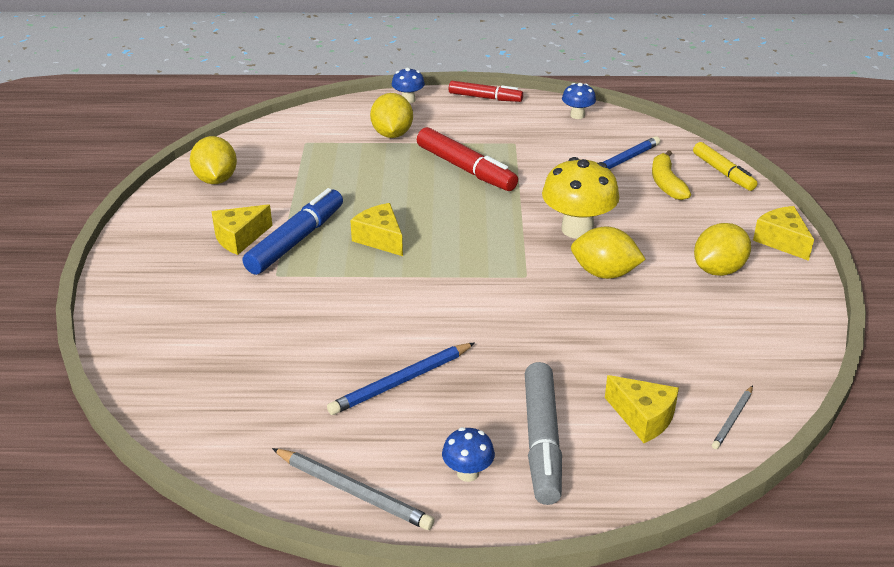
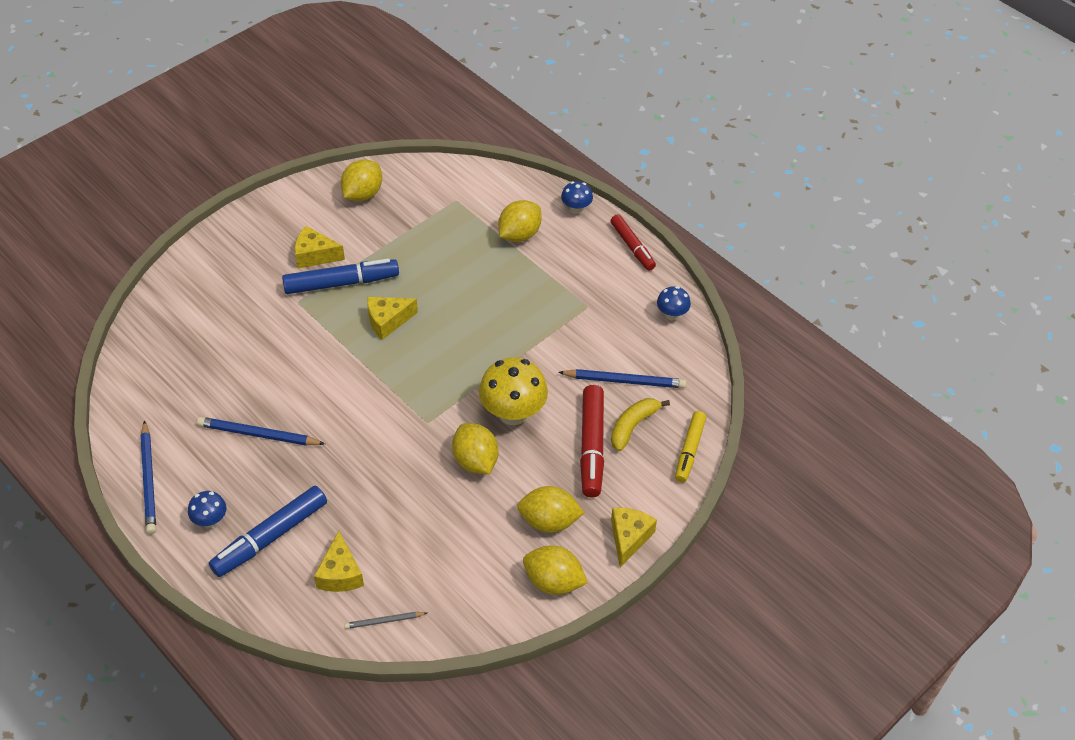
camera: 45 degrees right, 15 degrees up
(353, 491) = (149, 480): grey pencil -> blue pencil
(380, 239) = (388, 321): yellow cheese -> yellow cheese turned 120 degrees counterclockwise
(465, 169) = (521, 304): red marker -> red marker (591, 446)
(542, 441) = (270, 537): grey marker -> blue marker
(788, 300) = (553, 581): none -> yellow lemon

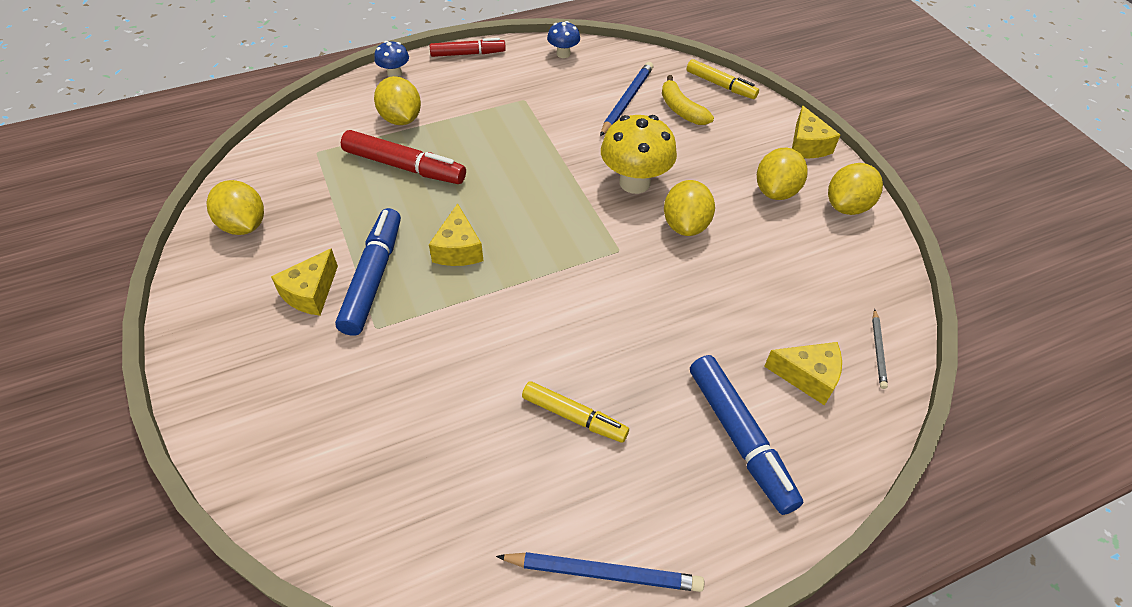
camera: 70 degrees left, 0 degrees up
(210, 520) = (696, 503): blue mushroom -> none
(258, 434) = (574, 417): blue pencil -> yellow marker
(475, 461) = (685, 225): yellow lemon -> yellow lemon turned 75 degrees counterclockwise
(591, 446) = (695, 141): red marker -> red marker (404, 166)
(629, 538) = (807, 145): yellow cheese -> yellow cheese turned 135 degrees counterclockwise

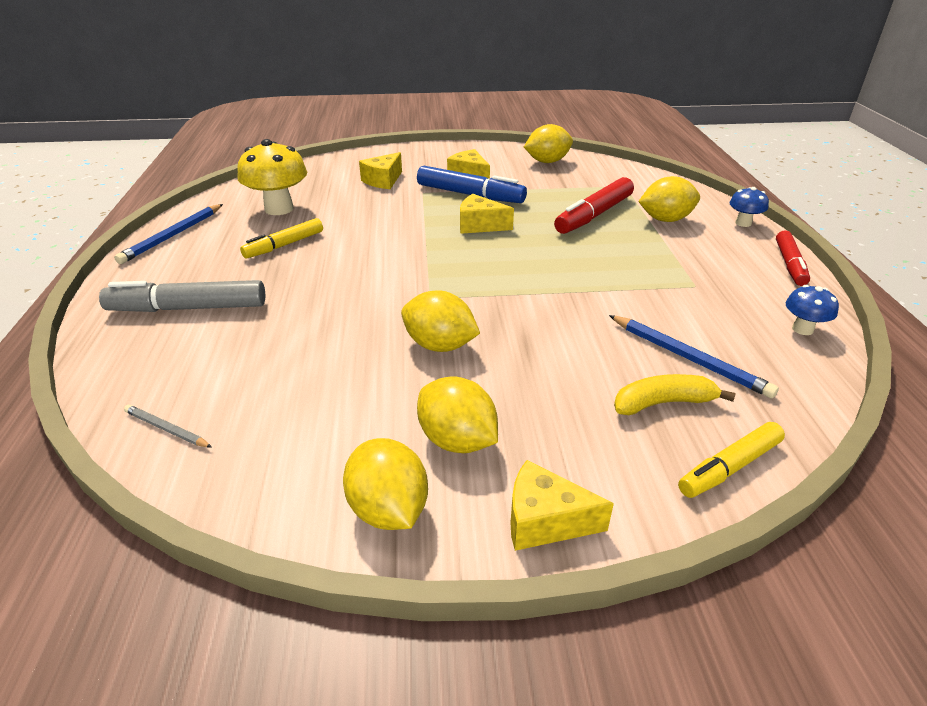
camera: 110 degrees right, 15 degrees down
(634, 182) = (524, 328): yellow mushroom -> yellow mushroom (279, 209)
(739, 438) = (188, 308): blue marker -> grey marker
(808, 377) = (195, 365): yellow cheese -> yellow cheese (383, 181)

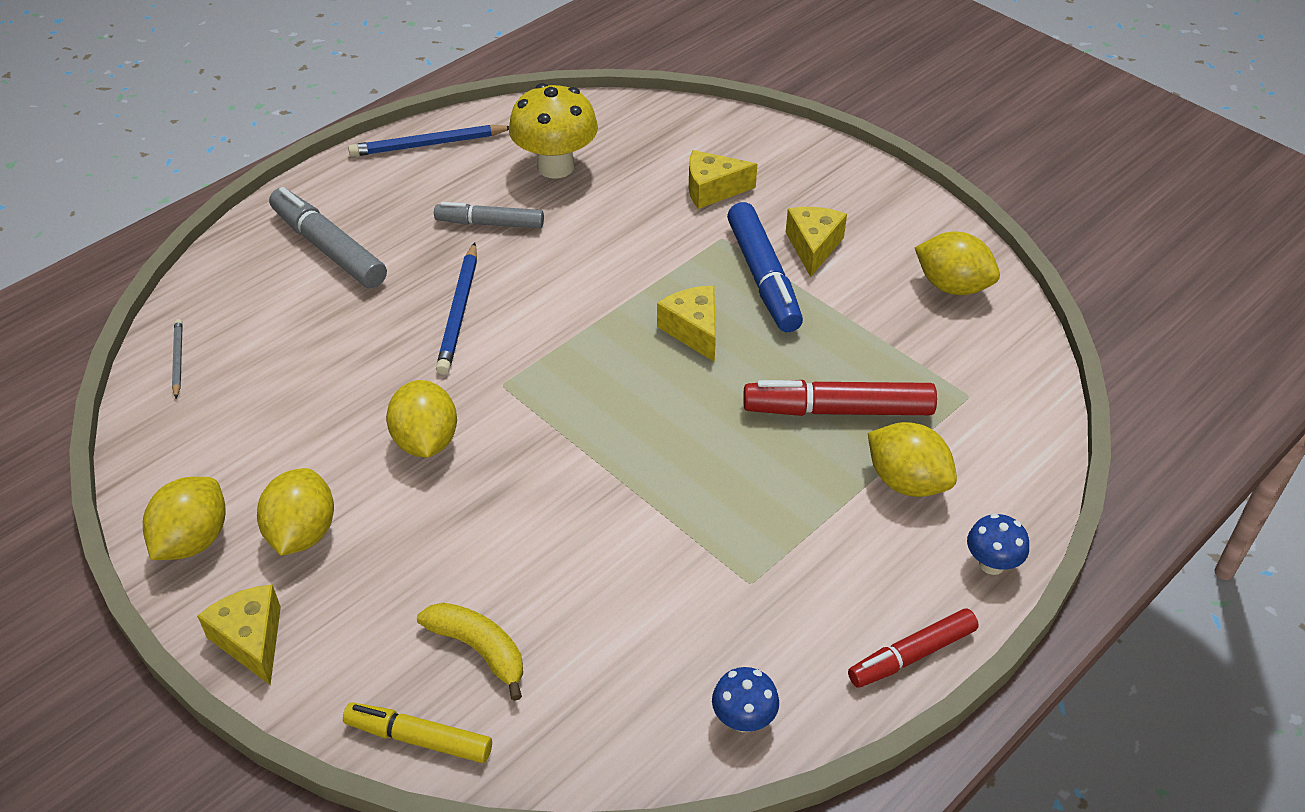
camera: 50 degrees right, 10 degrees up
(284, 245) = (490, 223): yellow marker -> grey marker
(688, 358) = (579, 638): blue pencil -> blue pencil (459, 312)

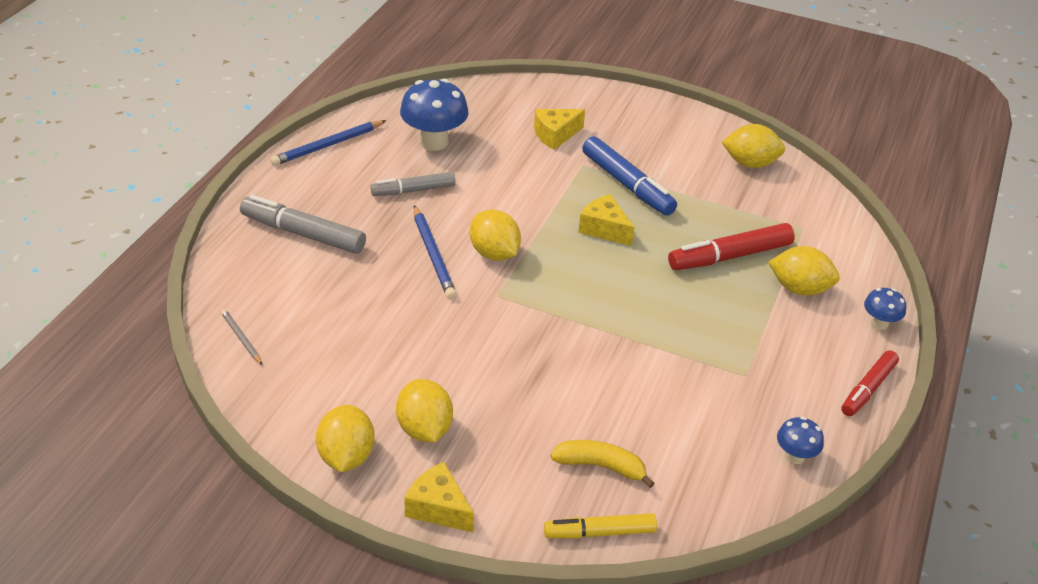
camera: 25 degrees left, 5 degrees down
(426, 441) = (470, 346): yellow lemon -> yellow lemon (494, 253)
(555, 167) = (434, 142): yellow mushroom -> blue mushroom
(813, 247) = (647, 158): yellow cheese -> none

